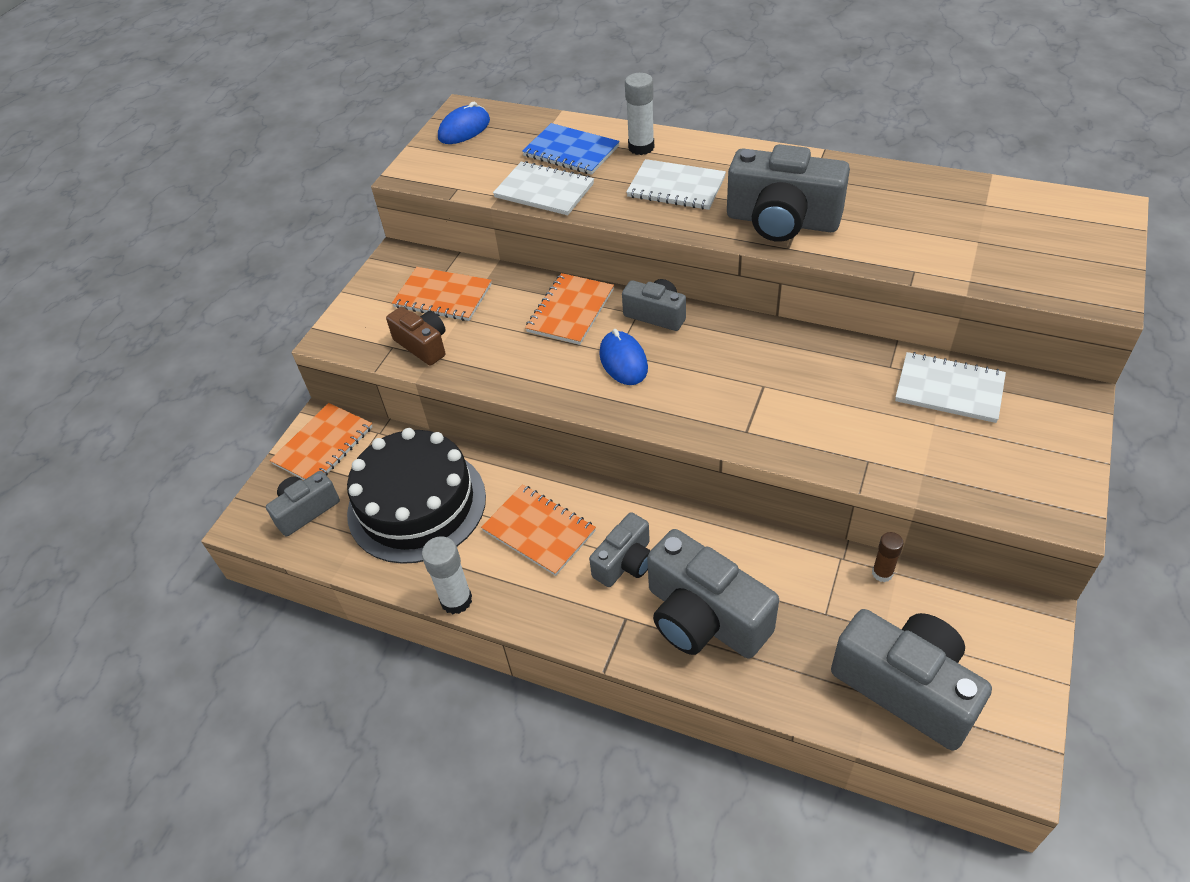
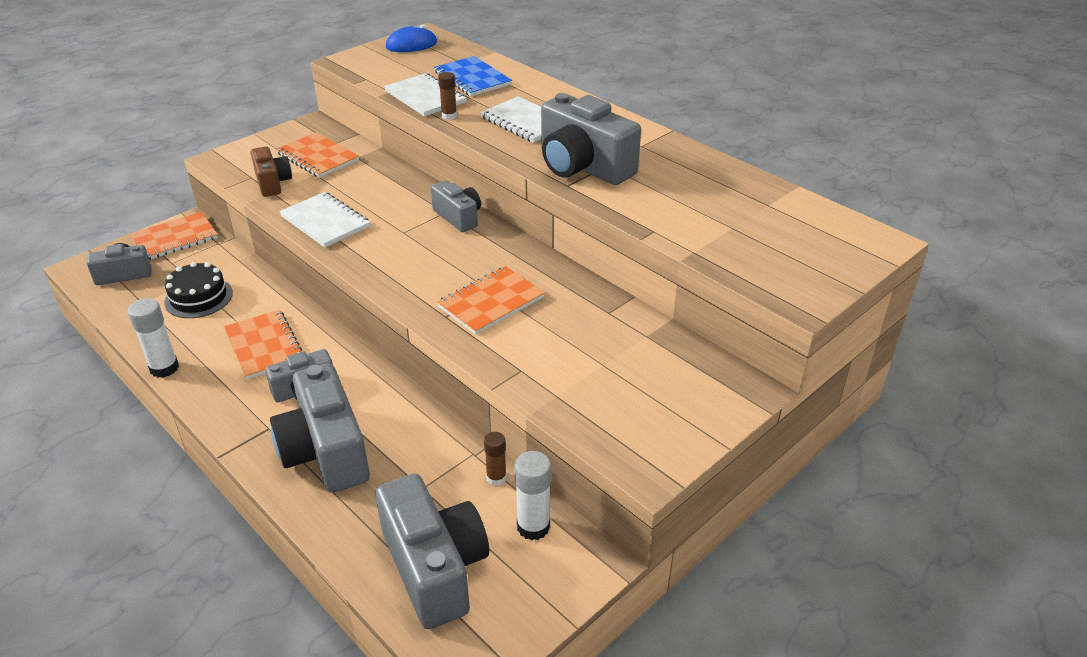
camera: 20 degrees right, 10 degrees down
(417, 504) = (198, 297): black cake -> black cake, size x0.55
(570, 311) = (398, 194): orange notebook -> orange notebook (491, 302)
(592, 206) = (449, 116): none -> brown glue stick
(623, 361) = (402, 239): blue mouse -> none
(641, 147) = (527, 90): white glue stick -> white glue stick (533, 527)
(949, 389) = (642, 345): white notebook -> white notebook (325, 221)

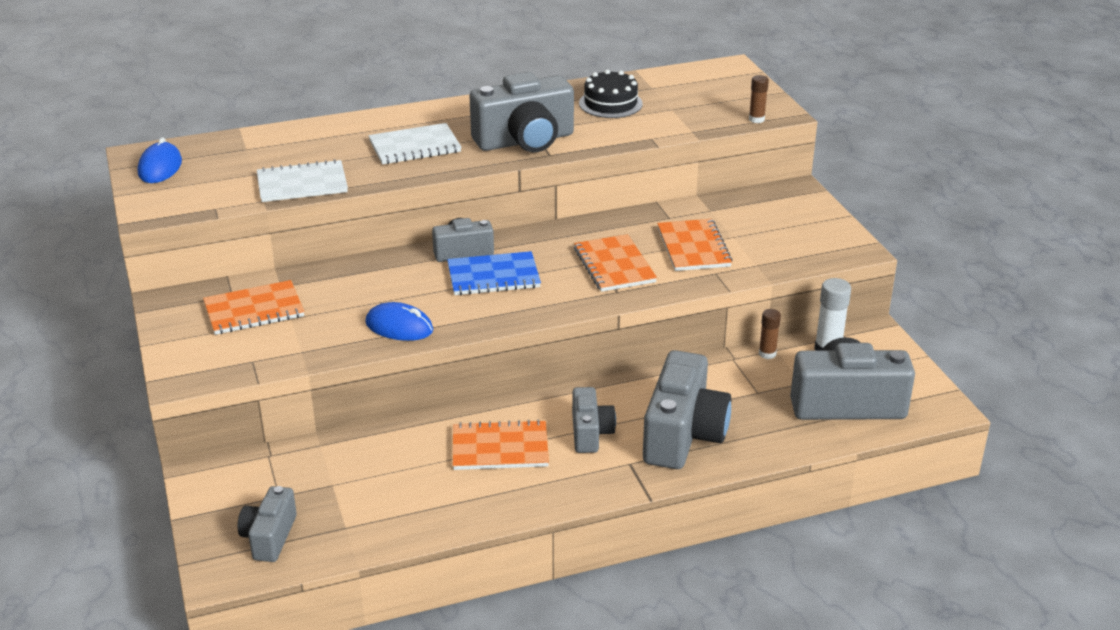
camera: 65 degrees left, 5 degrees down
(164, 368) = (486, 521): white glue stick -> none
(174, 238) = (225, 488): orange notebook -> orange notebook (693, 247)
(198, 297) = (372, 483): black cake -> black cake (610, 103)
(272, 183) = (281, 348): brown camera -> none
(325, 221) = (399, 327): white notebook -> blue mouse
(325, 451) = (683, 435): grey camera -> grey camera turned 75 degrees counterclockwise
(449, 116) = (360, 180): brown glue stick -> brown glue stick (756, 119)
(472, 78) = (289, 152): blue notebook -> blue notebook (493, 276)

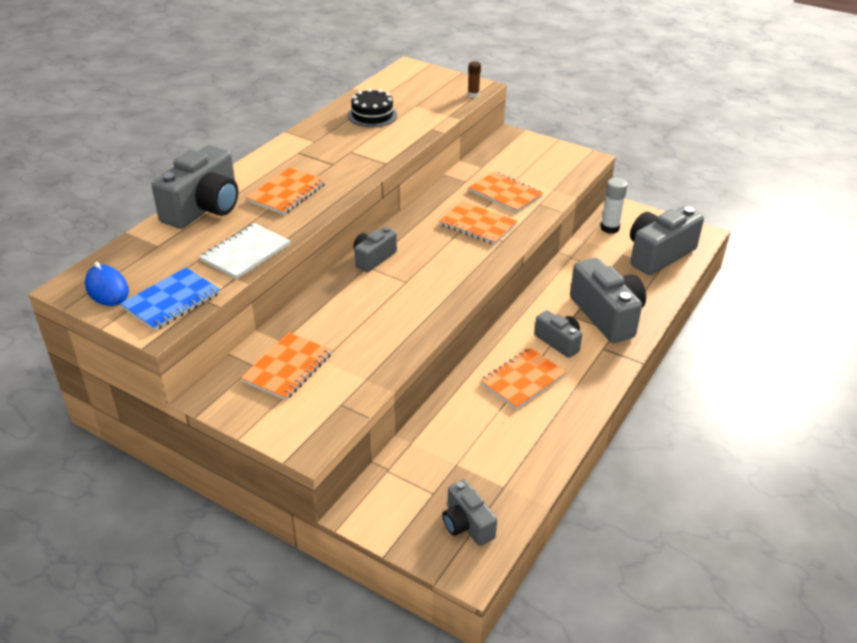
camera: 40 degrees left, 5 degrees up
(399, 327) = (406, 328): blue mouse -> none
(415, 146) = (287, 193): white notebook -> orange notebook
(493, 276) = (416, 265): blue notebook -> blue notebook (171, 301)
(525, 141) = (356, 160): grey camera -> grey camera (204, 208)
(767, 354) = (584, 245): brown glue stick -> none

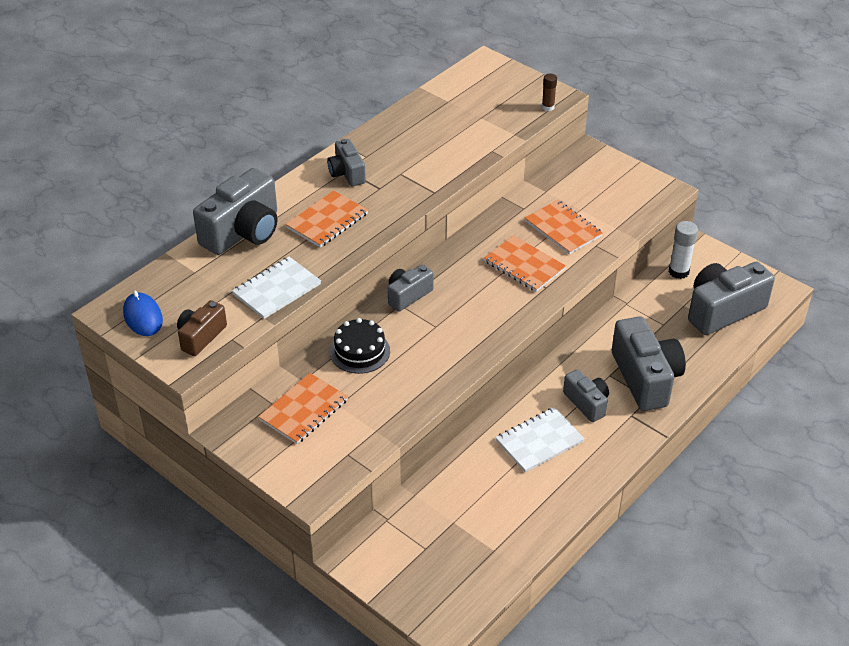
camera: 10 degrees right, 5 degrees up
(171, 301) = (201, 336): blue notebook -> brown camera
(372, 115) = (432, 127): black cake -> black cake (360, 351)
(467, 524) = (450, 583): grey camera -> grey camera (347, 173)
(523, 380) = (539, 441): orange notebook -> white notebook

